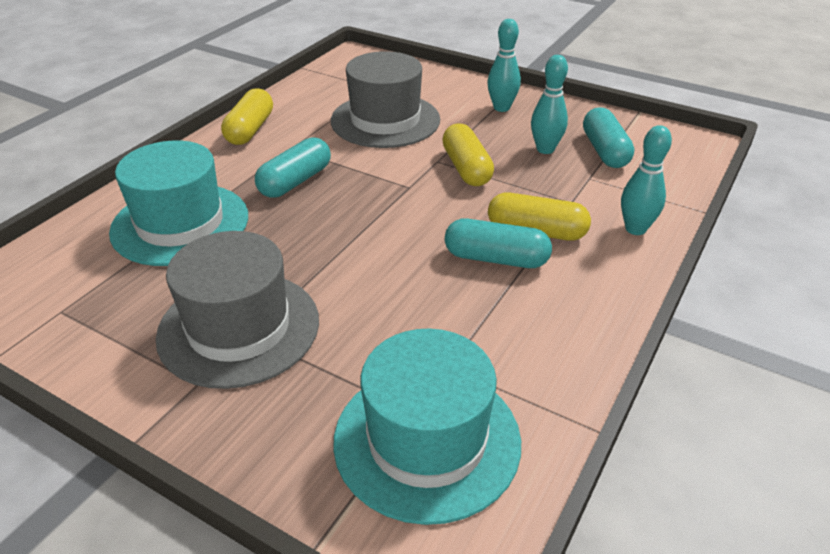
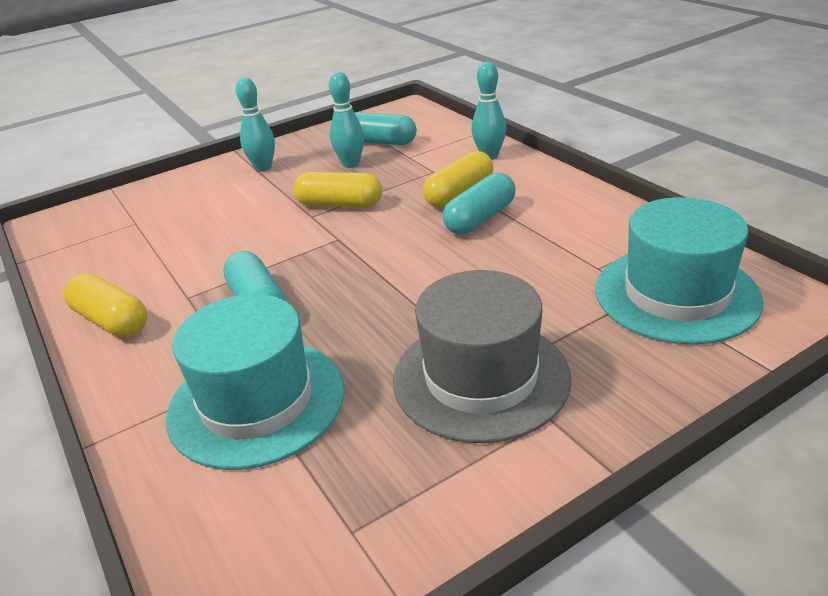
camera: 60 degrees left, 5 degrees down
(385, 120) = (207, 229): grey hat -> none

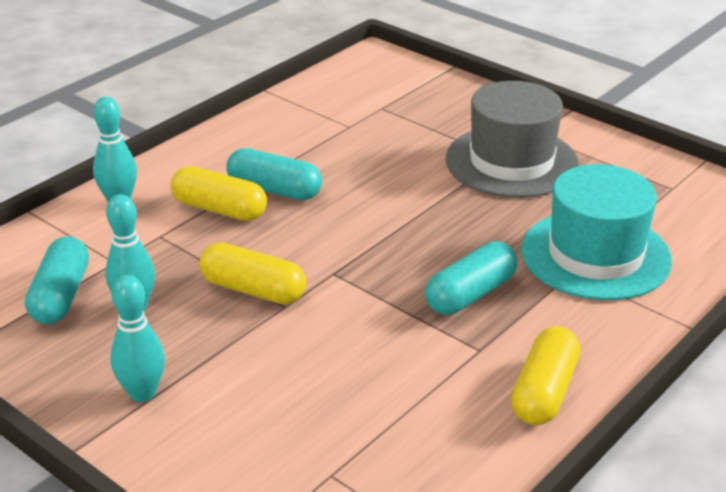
camera: 110 degrees left, 0 degrees up
(340, 204) = (253, 290): yellow capsule -> yellow capsule turned 60 degrees counterclockwise
(676, 294) = (377, 96): turquoise hat -> none

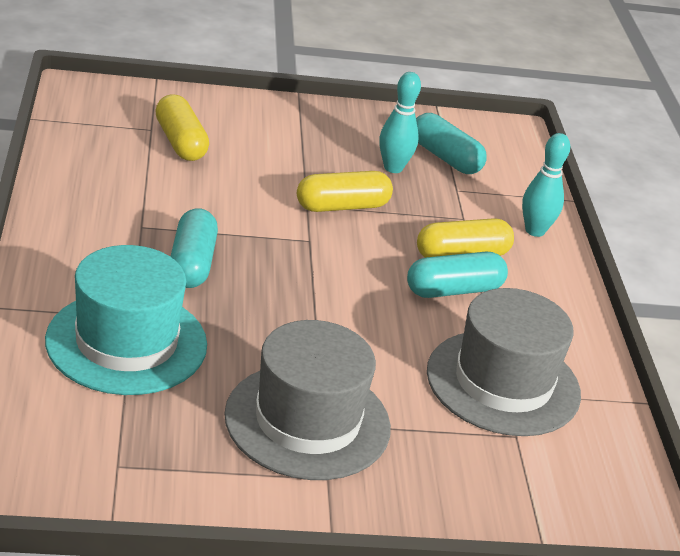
camera: 130 degrees right, 0 degrees up
(142, 393) = (308, 128): turquoise bowling pin -> none
(342, 130) = (503, 383): none -> grey hat
(544, 392) = (69, 215): yellow capsule -> yellow capsule (180, 142)

